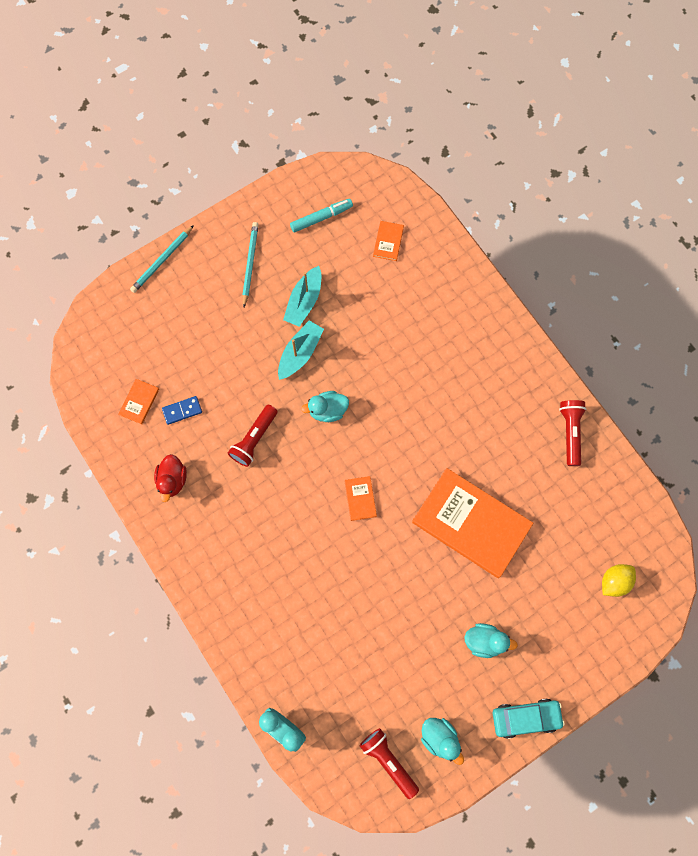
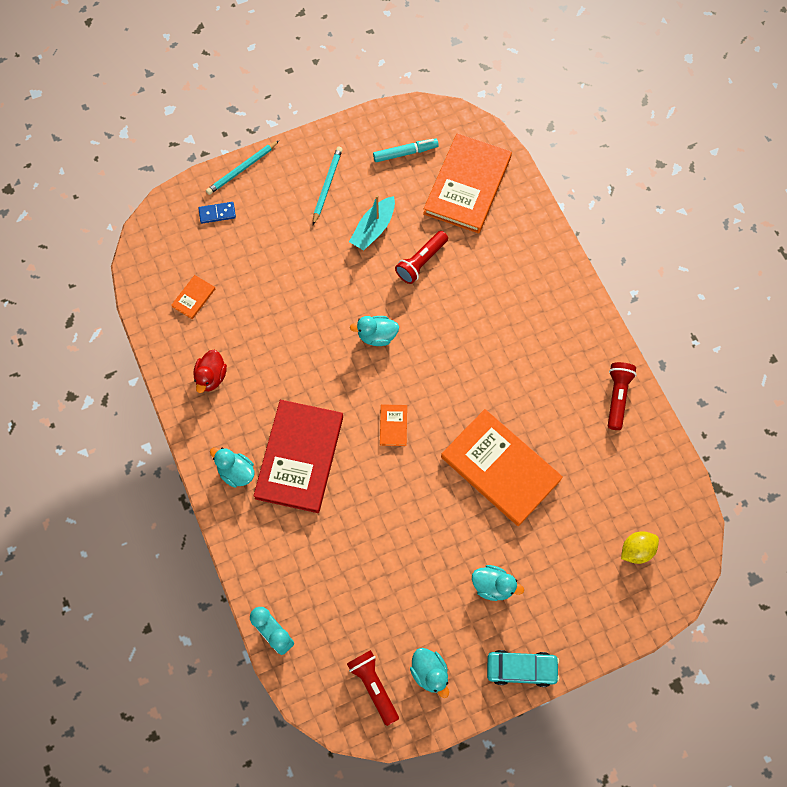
camera: 10 degrees right, 5 degrees down
(182, 411) = (234, 313): blue domino -> blue domino (217, 213)
(215, 572) = (236, 472): none -> turquoise duck
(254, 439) = (299, 351): red flashlight -> red flashlight (421, 262)
(274, 546) = (299, 457): none -> red book
(300, 353) = (360, 277): turquoise boat -> none
(388, 241) = (467, 185): orange book -> orange book, size x2.45

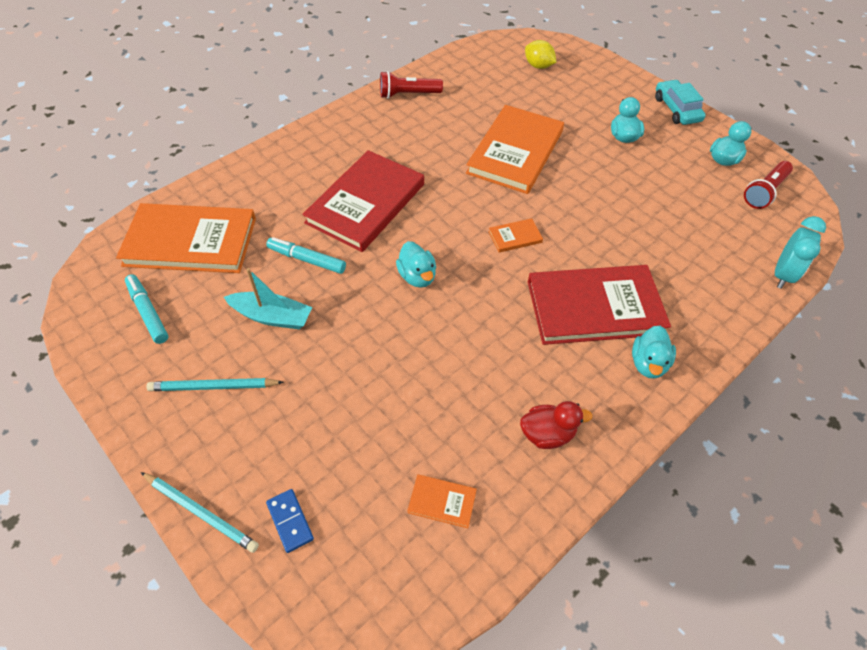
camera: 110 degrees left, 15 degrees down
(421, 262) = (307, 260): red flashlight -> turquoise marker
(471, 319) = (365, 203): none -> red book

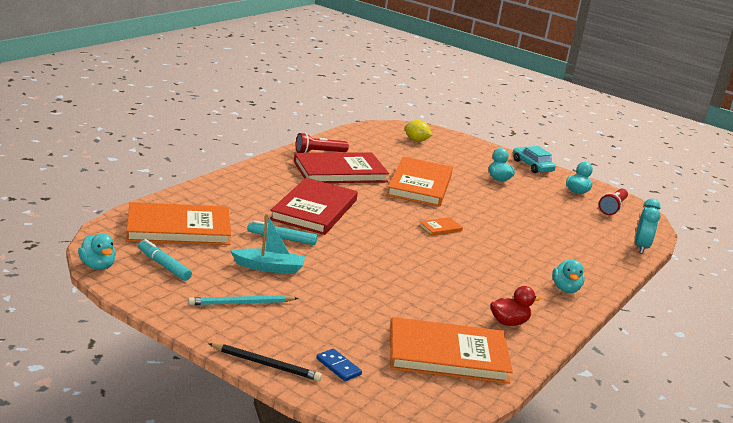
camera: 15 degrees left, 30 degrees down
(201, 512) = (266, 364): turquoise pencil -> black pencil
(417, 276) = (374, 247): turquoise duck -> turquoise duck (97, 266)
(442, 502) = (448, 355): orange book -> orange book, size x2.45
(595, 308) = (515, 263): red book -> red book (340, 172)

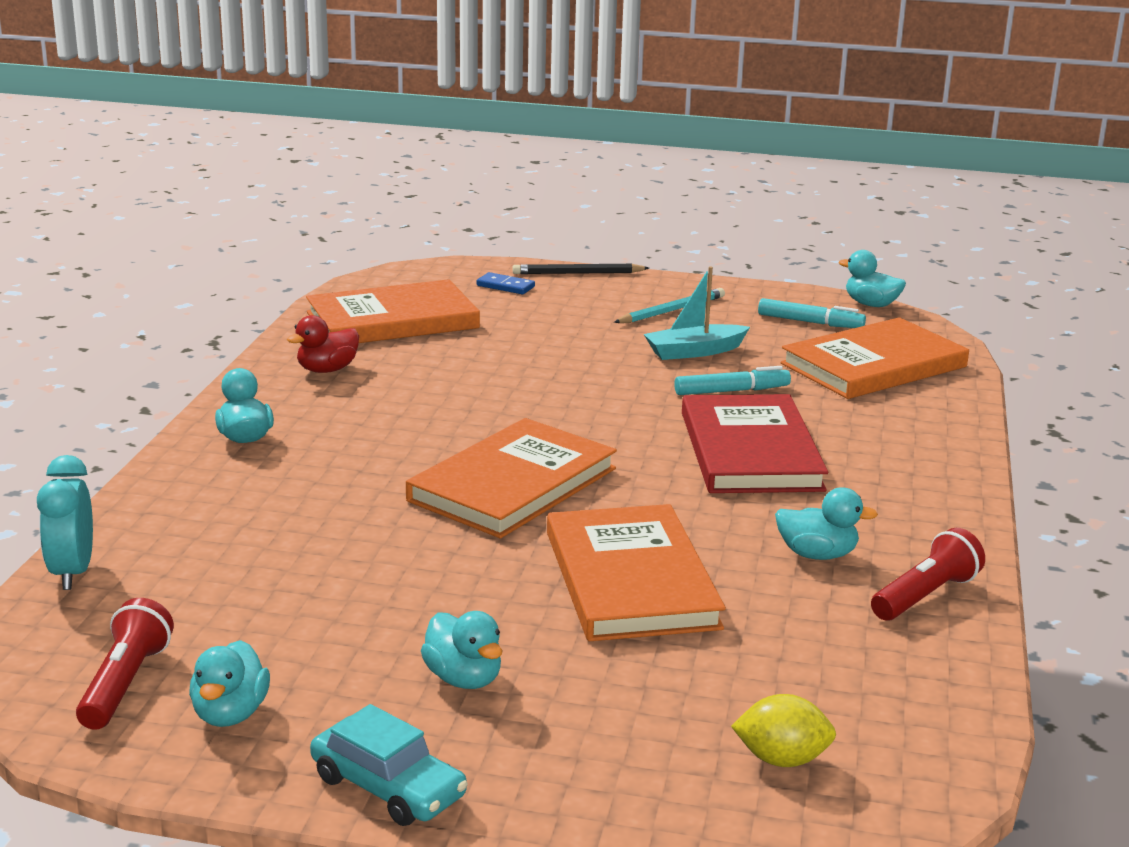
camera: 160 degrees right, 0 degrees up
(340, 172) = (817, 554): red book -> turquoise duck
(440, 228) = (513, 485): orange book -> orange book, size x2.45

